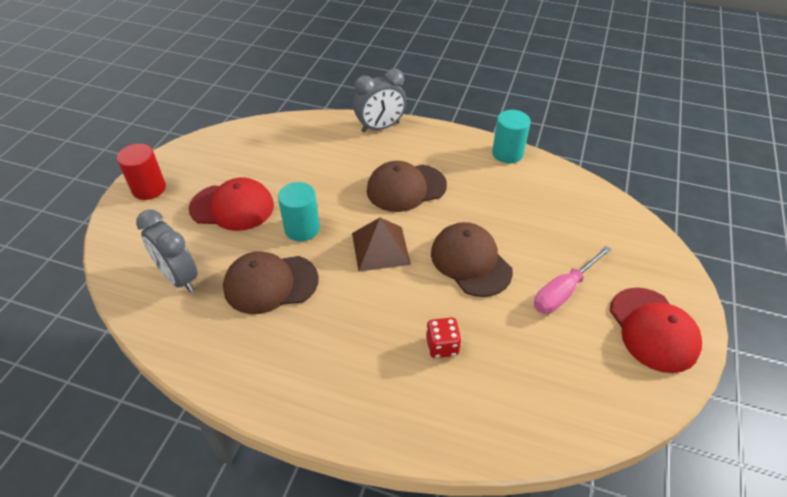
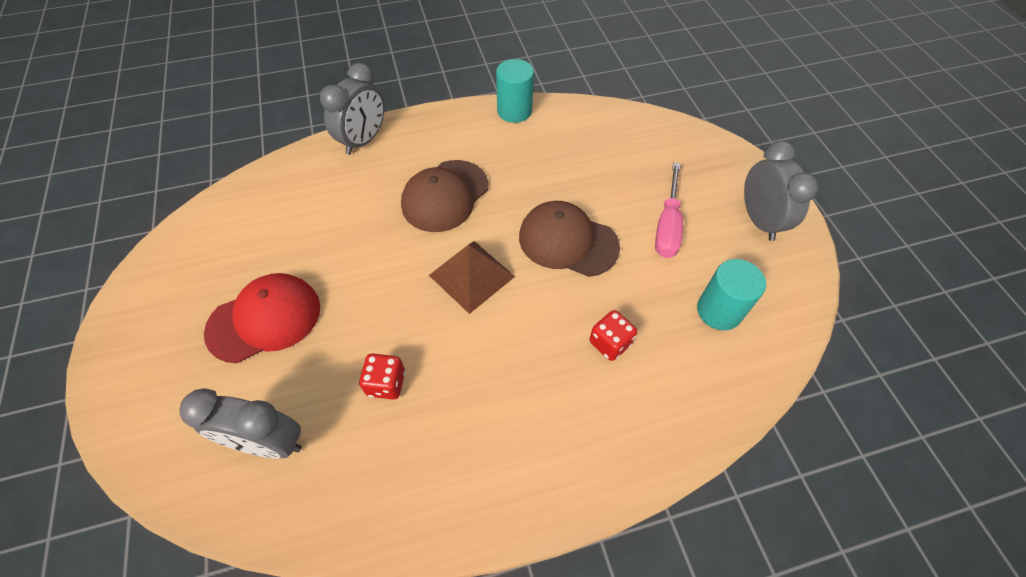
camera: 35 degrees left, 10 degrees up
(149, 189) = (130, 355): red cylinder -> none
(270, 283) = (386, 383): brown cap -> red dice
(302, 228) = (370, 300): turquoise cylinder -> turquoise cylinder (719, 311)
(653, 329) = (759, 220): red cap -> grey clock

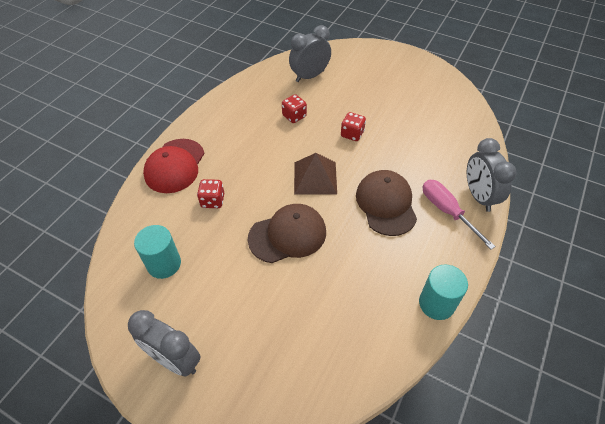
camera: 135 degrees right, 5 degrees down
(264, 319) = (373, 98): red cap -> red cap (175, 166)
(363, 292) = (352, 134): none -> red dice
(667, 226) = (237, 297): pink screwdriver -> pink screwdriver (447, 211)

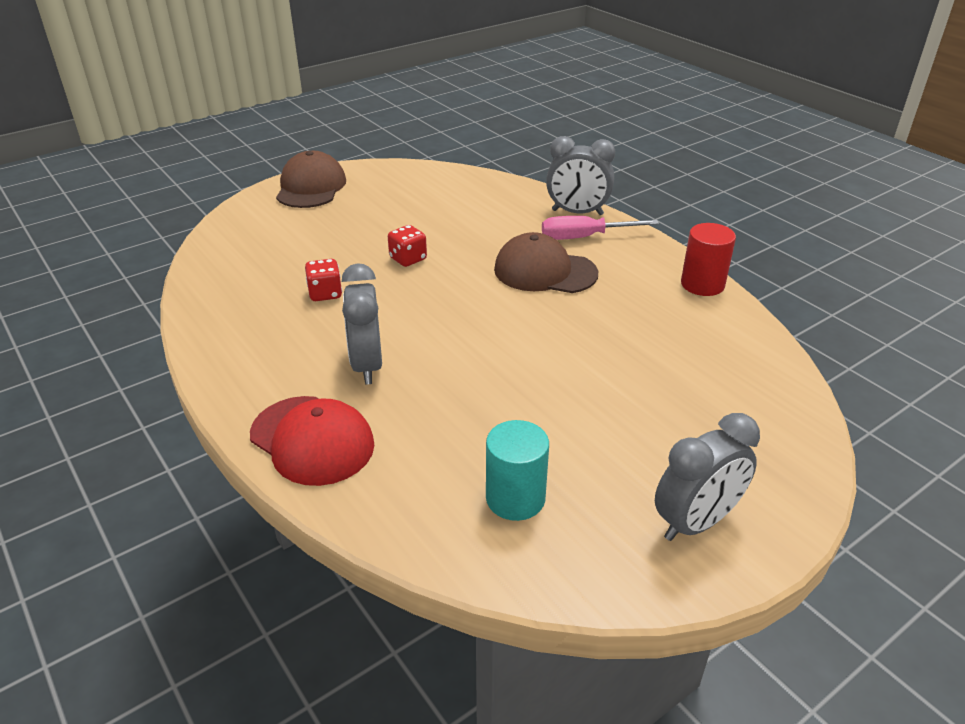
camera: 65 degrees left, 15 degrees down
(213, 201) = (425, 415): red dice -> none
(287, 235) = (541, 360): brown cap -> brown cap (311, 187)
(310, 76) = (257, 257): grey clock -> grey clock (367, 365)
(315, 177) = (459, 309): brown pyramid -> none
(436, 303) = (702, 284): turquoise cylinder -> red cylinder

